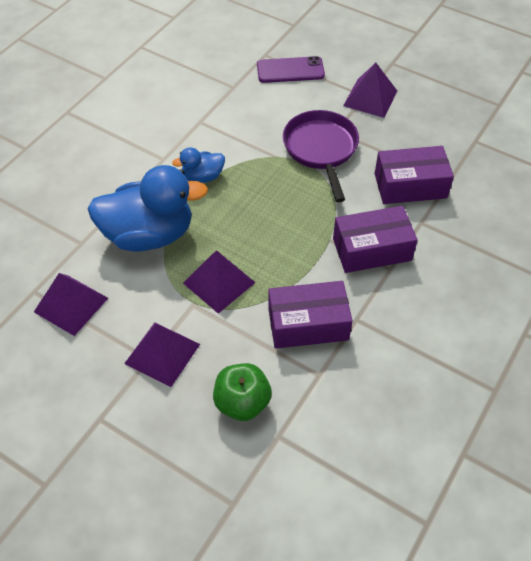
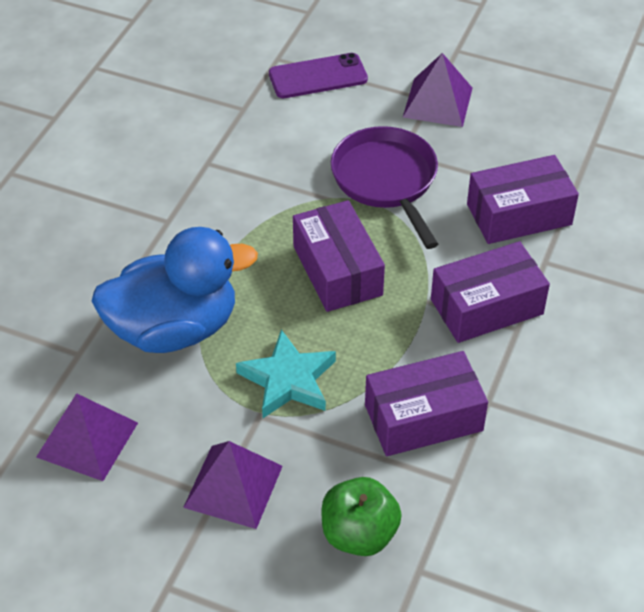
camera: 10 degrees left, 5 degrees down
(202, 177) = (230, 239): blue duck -> none
(219, 282) = (288, 380): purple pyramid -> turquoise star
(271, 209) = (337, 270): none -> purple box

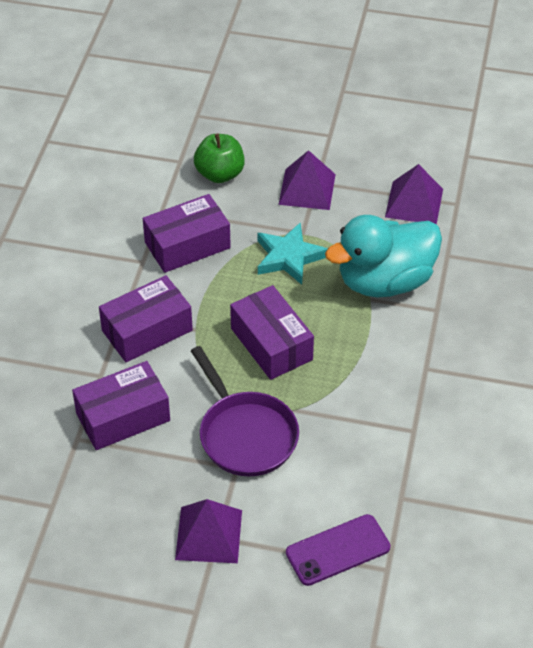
camera: 170 degrees right, 0 degrees up
(174, 329) = (385, 281): blue duck -> turquoise duck

